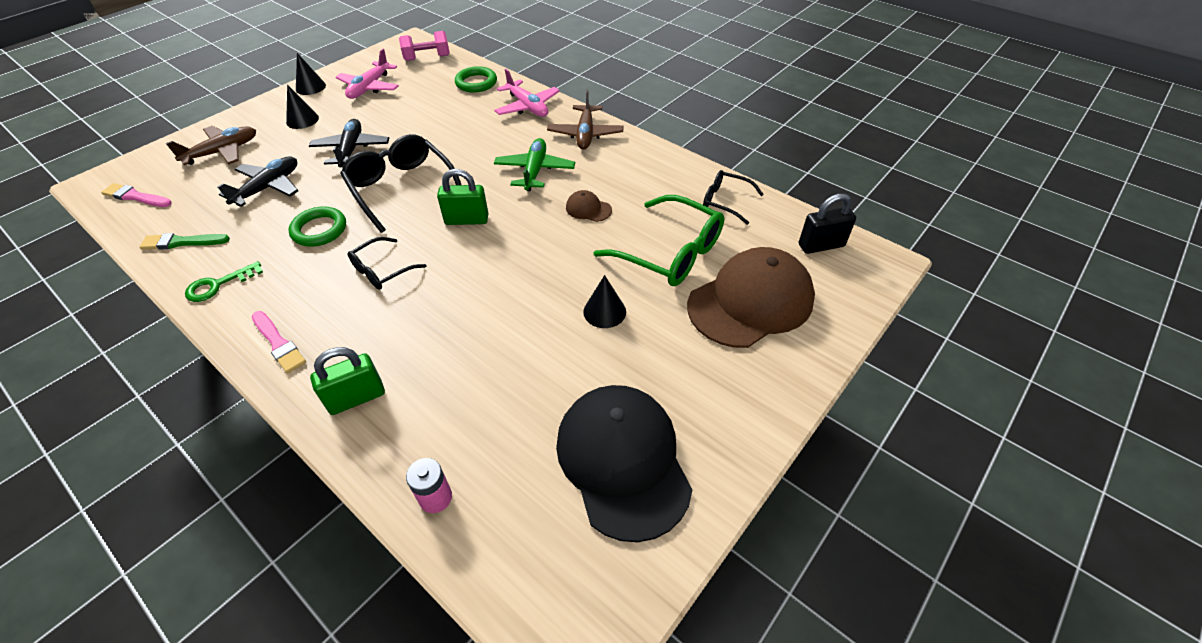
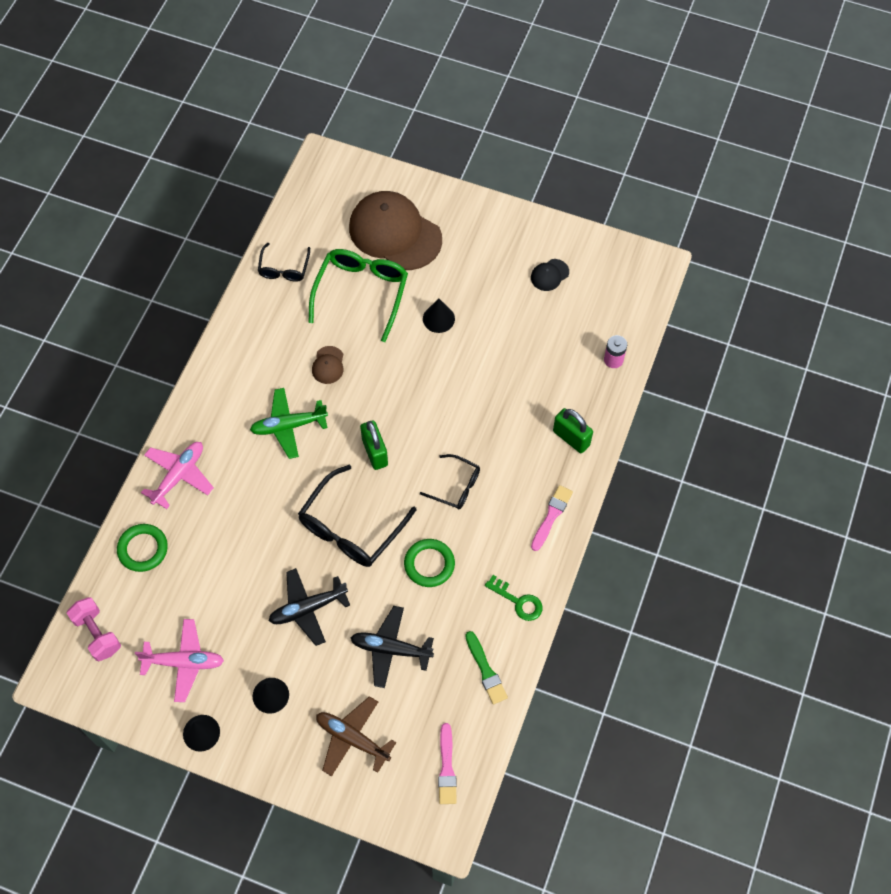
camera: 110 degrees left, 15 degrees up
(585, 134) = (215, 404): brown plane -> none
(623, 461) = (549, 275): black cap -> black cap, size x0.41
(821, 245) = (318, 198): black padlock -> none

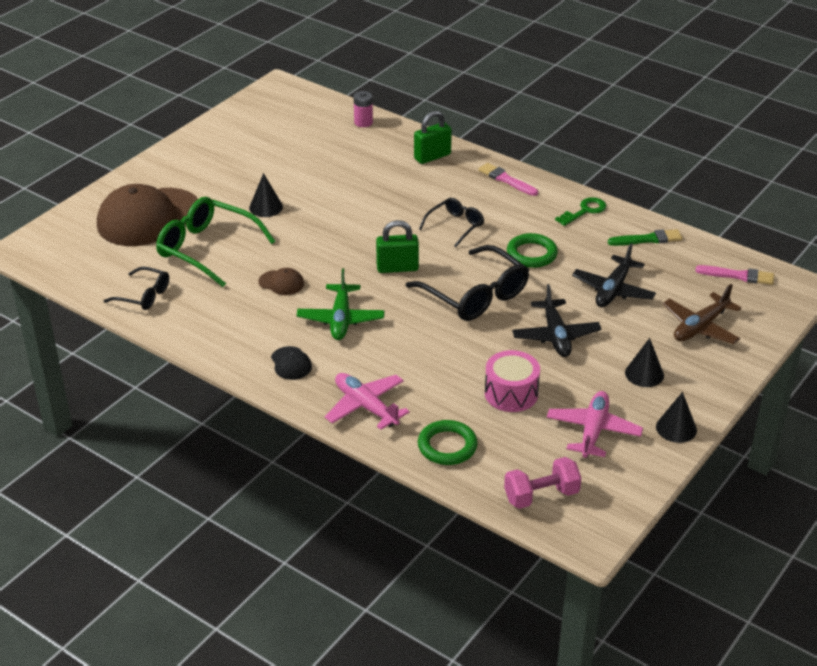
camera: 75 degrees left, 25 degrees down
(219, 586) = (511, 393): none -> pink drum
(549, 275) = (255, 139): black cap -> black cap (291, 363)

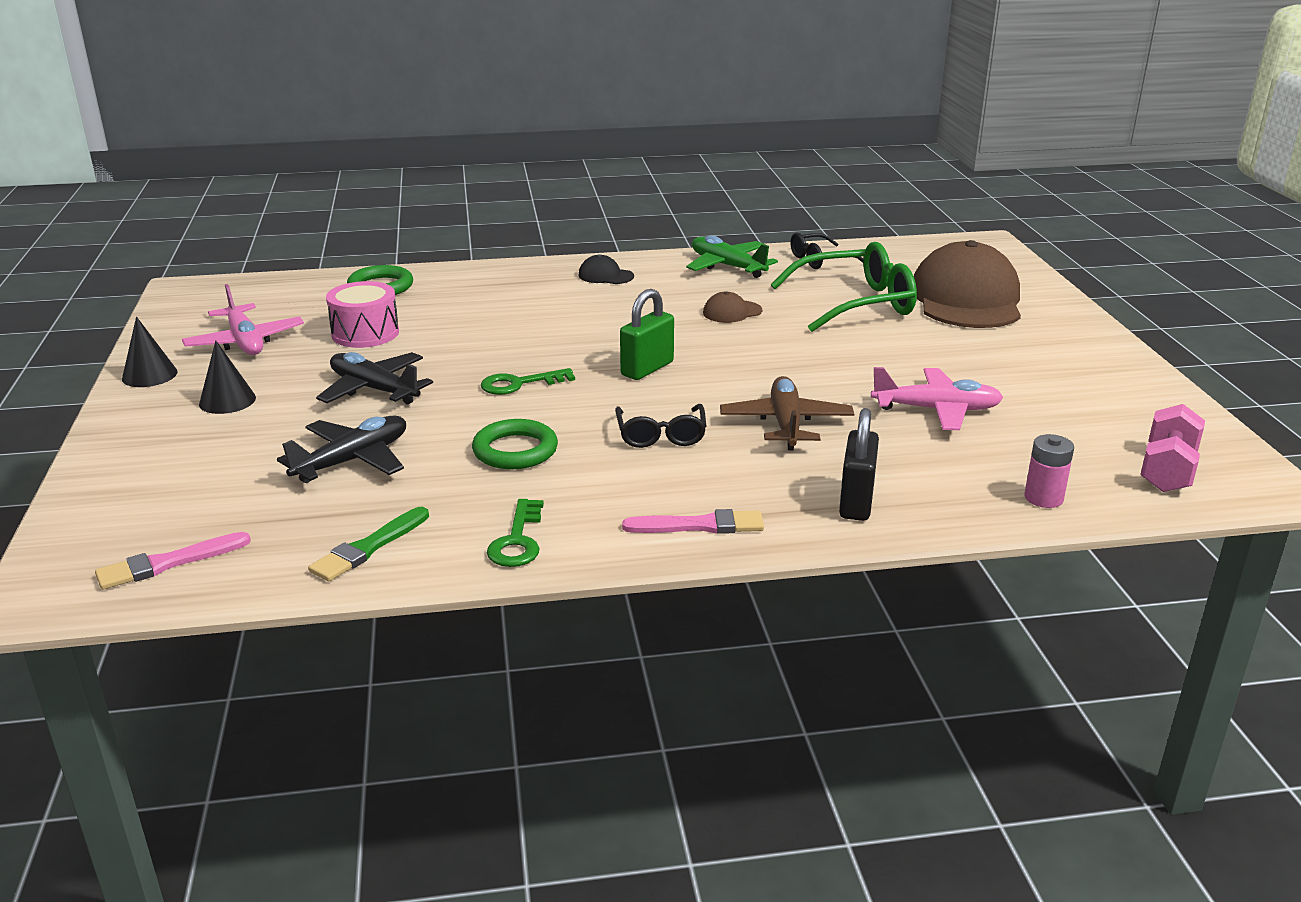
camera: 135 degrees right, 10 degrees down
(266, 207) = (895, 354): black cone -> none
(341, 319) = (621, 313): green plane -> green plane (727, 266)
(366, 406) = (491, 279): pink plane -> pink plane (936, 410)
(432, 157) = (856, 502): green padlock -> black padlock
(475, 295) = (520, 384): black glasses -> green key
(541, 496) = (255, 293): pink dumbbell -> pink dumbbell (1167, 470)
(613, 290) = (352, 460): black plane -> black plane turned 60 degrees clockwise
(700, 327) = (186, 472): brown plane -> brown plane (786, 424)

